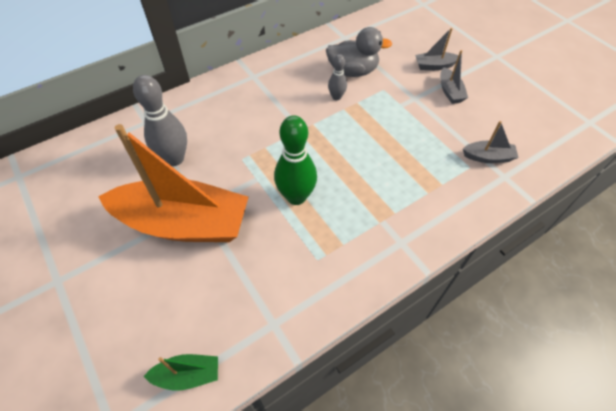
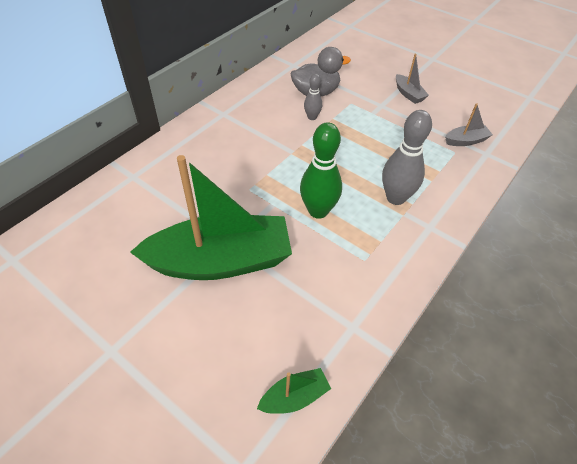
camera: 20 degrees left, 5 degrees down
(174, 158) = (181, 204): grey bowling pin -> grey bowling pin (395, 198)
(184, 223) = (220, 261): orange boat -> green boat
(434, 66) = (385, 75): grey boat -> none

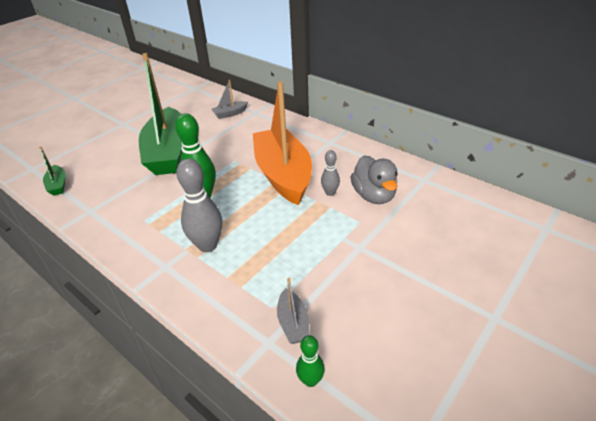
camera: 95 degrees right, 10 degrees down
(281, 148) = (283, 175): none -> orange boat
(408, 94) = (388, 275): grey boat -> grey boat (230, 114)
(507, 133) = (310, 380): none -> green bowling pin

